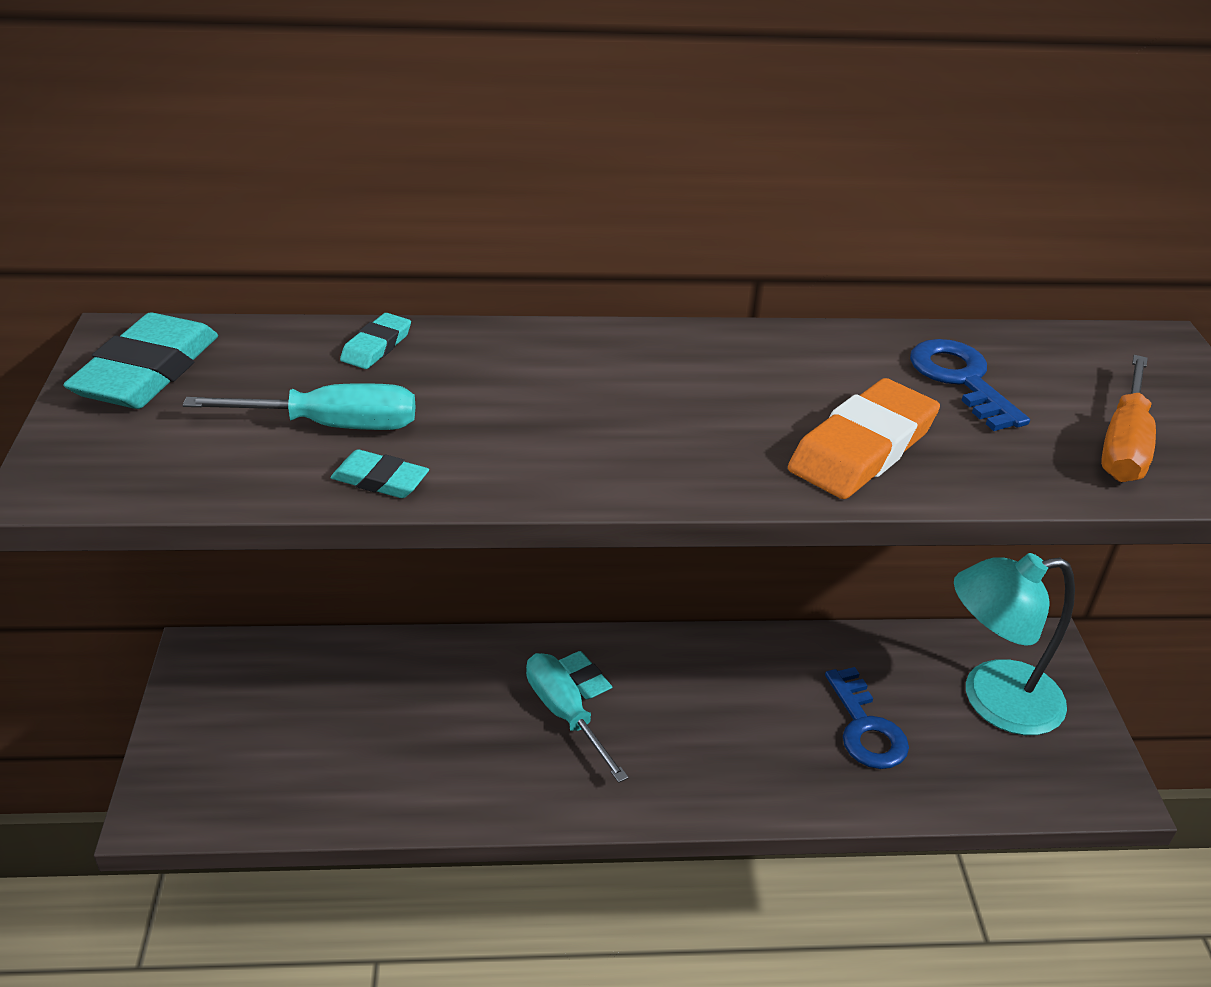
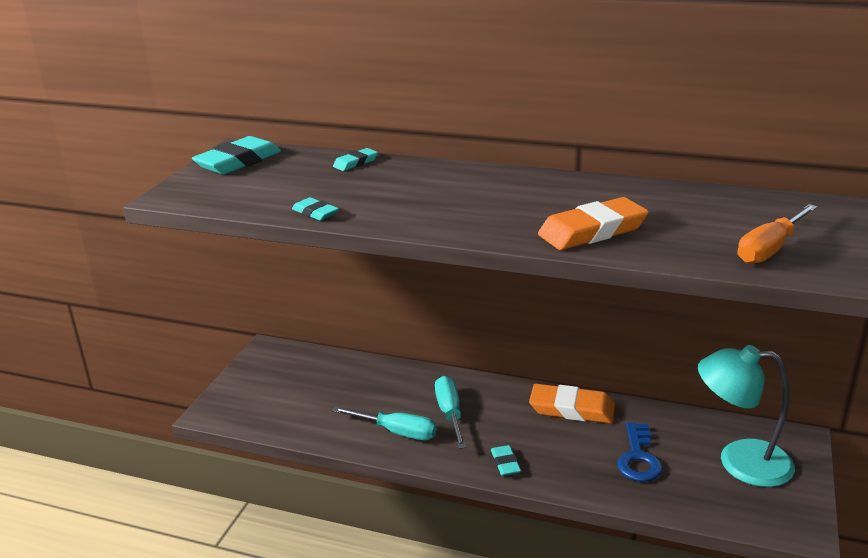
camera: 25 degrees right, 10 degrees down
(334, 425) = (309, 190): turquoise screwdriver -> turquoise screwdriver (398, 432)
(583, 678) = (470, 398): turquoise eraser -> turquoise eraser (505, 463)
(738, 663) = (572, 409): none -> orange eraser
(961, 380) = (685, 209): blue key -> none

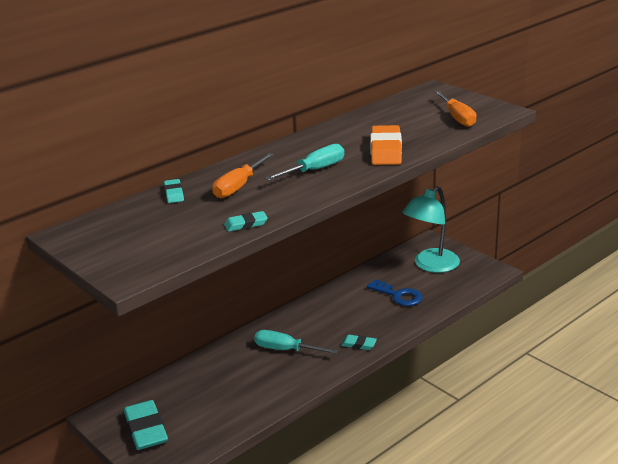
camera: 60 degrees left, 0 degrees up
(238, 162) = (96, 238): turquoise eraser -> turquoise eraser (146, 429)
(398, 432) = (283, 379): turquoise screwdriver -> turquoise screwdriver (315, 170)
(400, 184) = (238, 187): none -> orange screwdriver
(572, 409) = (331, 301): orange eraser -> none

